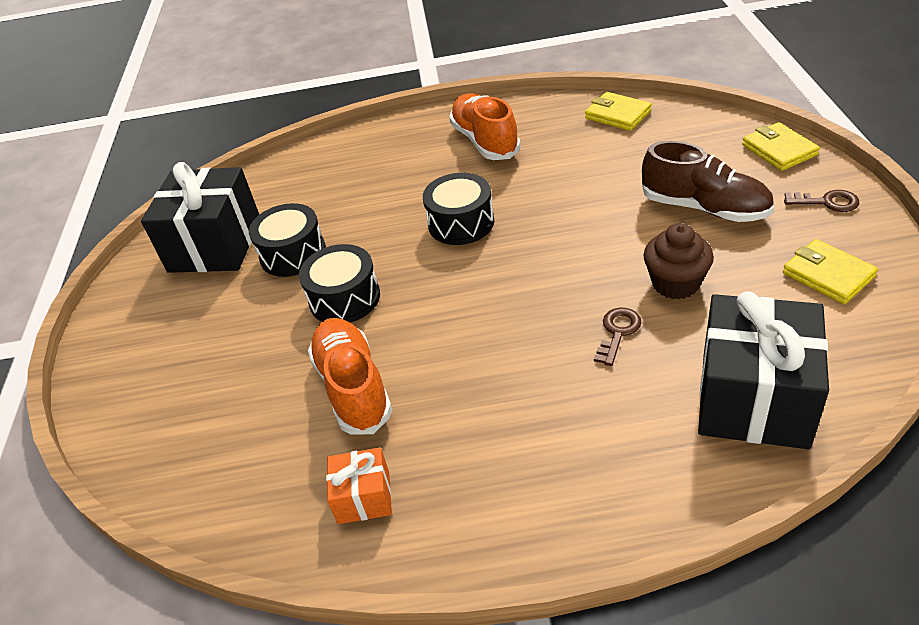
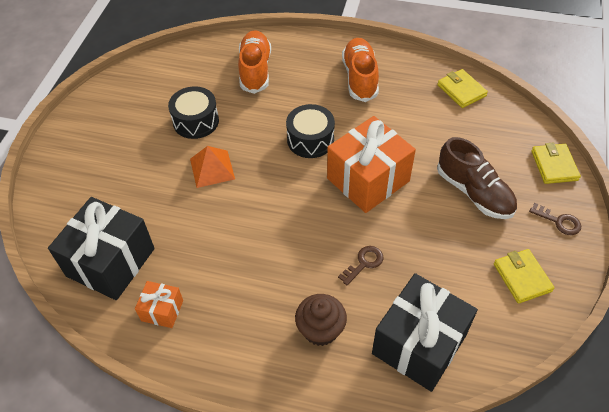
camera: 15 degrees right, 10 degrees up
(215, 245) = (152, 95): black gift -> black gift (111, 262)
(344, 298) = (212, 168): black drum -> orange pyramid
(353, 387) = (189, 235): orange shoe -> orange shoe (255, 70)
(563, 240) = (368, 179): none -> orange gift
(675, 283) = (420, 242): brown cupcake -> brown cupcake (320, 329)

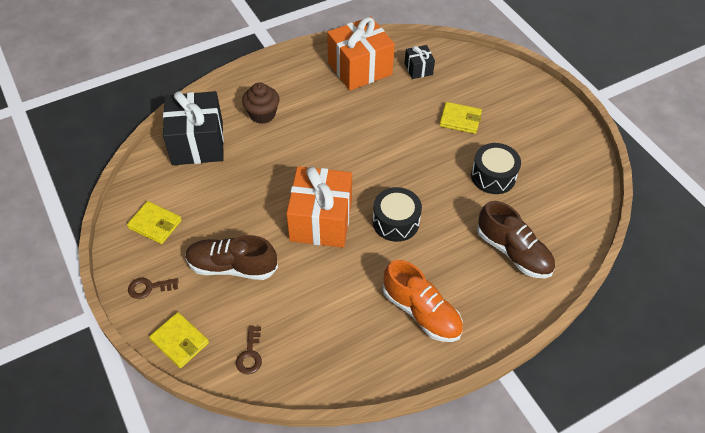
camera: 135 degrees right, 0 degrees up
(111, 262) = (418, 69): black gift -> black gift, size x0.48
(162, 310) = (359, 68): orange gift -> orange gift, size x2.07
(212, 168) = (435, 153): orange pyramid -> none
(255, 70) = (513, 252): orange shoe -> brown shoe
(364, 263) = (270, 164): brown key -> brown key (250, 354)
(461, 90) = (319, 369): yellow wallet -> yellow wallet (460, 120)

